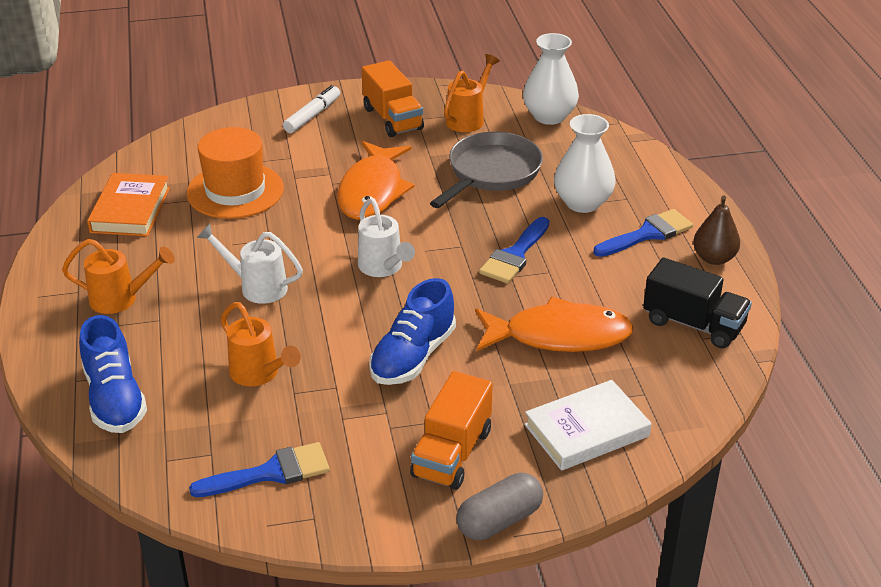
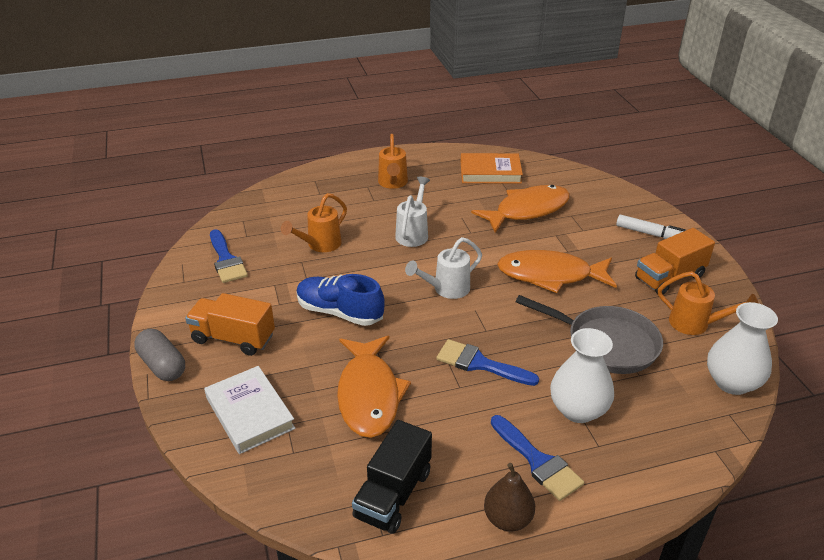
camera: 85 degrees right, 0 degrees up
(115, 399) = (298, 195): blue shoe -> none
(235, 191) = (527, 210): orange hat -> orange fish

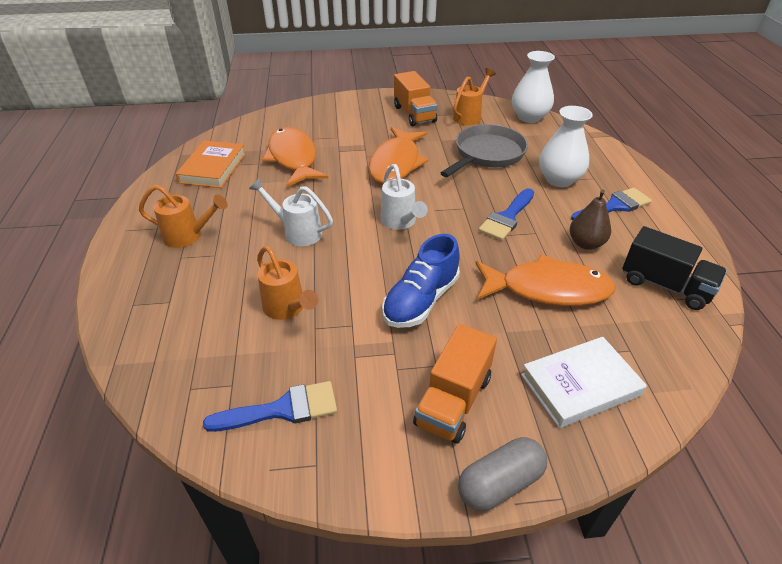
camera: 80 degrees left, 5 degrees up
(507, 519) = (672, 229): brown pear -> brown pear (585, 243)
(651, 234) = (357, 110): white marker -> none

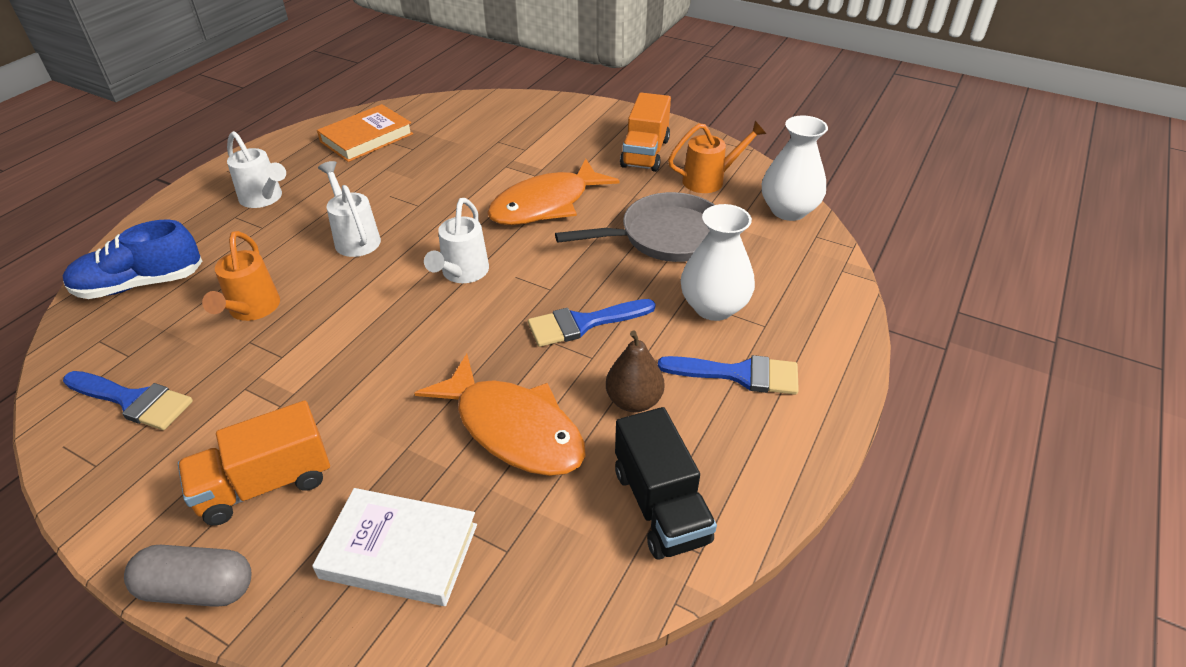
camera: 35 degrees right, 0 degrees up
(188, 236) = (264, 199): orange watering can -> white watering can
(293, 158) = (450, 156): orange fish -> none
(421, 300) = (371, 367): blue shoe -> blue shoe (140, 284)

